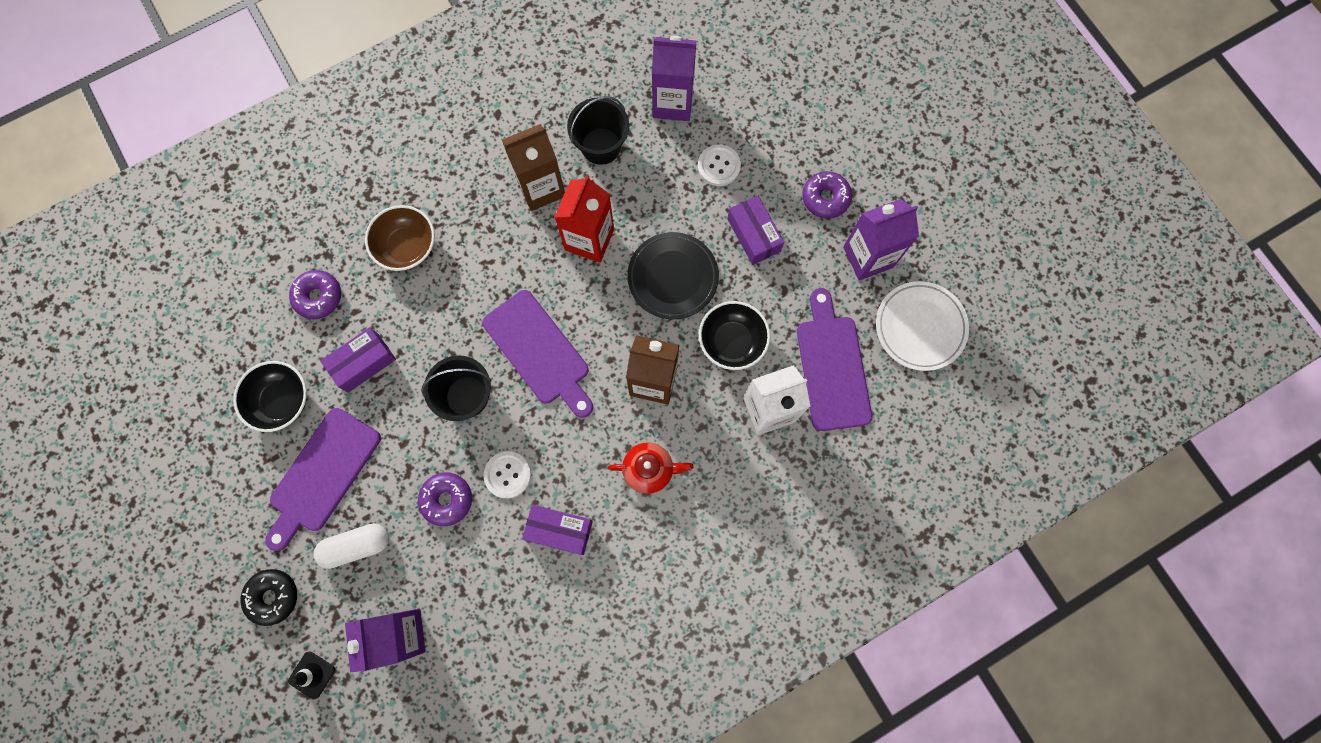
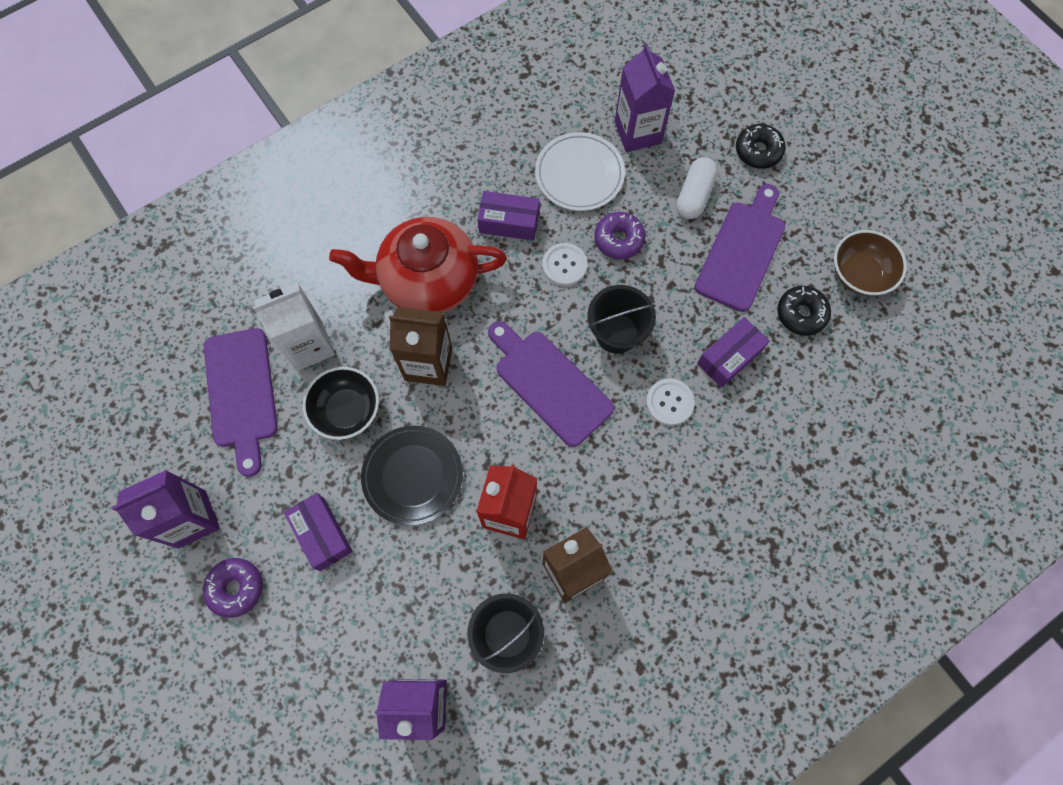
camera: 175 degrees right, 5 degrees down
(282, 401) = (801, 314): black bowl -> black donut
(312, 675) = (707, 98): black traffic cone -> none
(318, 297) = (795, 421): purple donut -> none
(357, 546) = (694, 195): white capsule -> white capsule turned 45 degrees counterclockwise
(407, 247) = (712, 485): brown bowl -> brown bowl (859, 274)
(649, 469) = (427, 281): red teapot -> red teapot, size x2.01
(719, 166) = (362, 619): white button -> white button (669, 402)
(920, 327) = (143, 443): white plate -> white plate (579, 174)

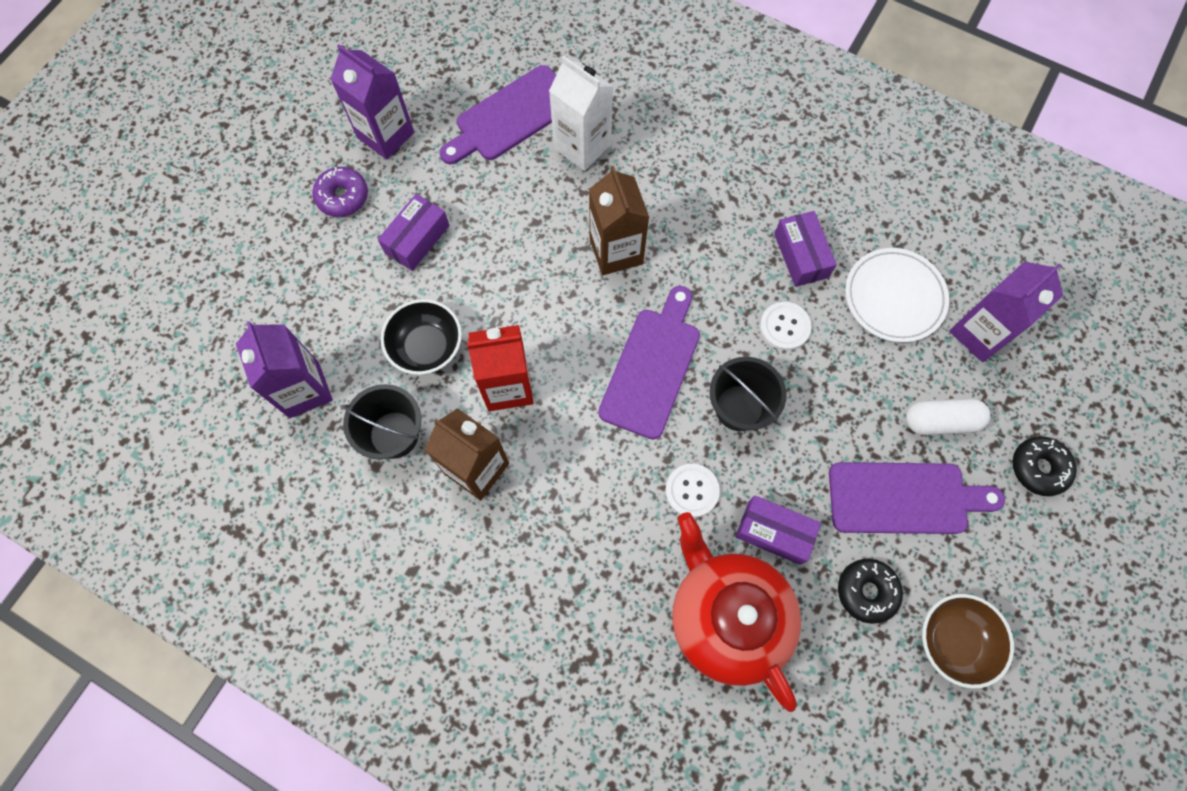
camera: 65 degrees right, 0 degrees up
(347, 410) = (537, 205): black bowl -> black bowl (427, 347)
(412, 476) = (503, 288): black plate -> none
(427, 281) = (698, 212): red teapot -> red teapot (727, 616)
(618, 239) = (843, 366): purple donut -> none

